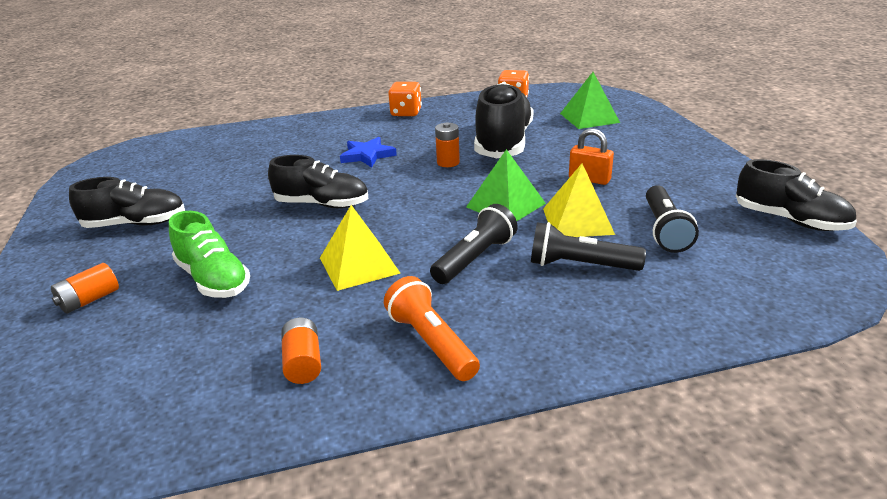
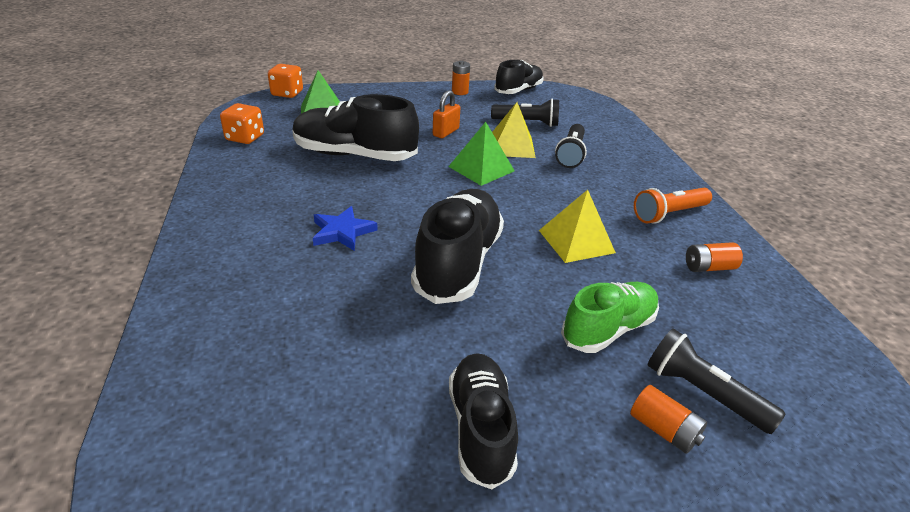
camera: 90 degrees left, 5 degrees up
(322, 204) = (458, 263): black shoe -> black shoe, size x1.53
(406, 113) = (224, 201): orange dice -> orange dice (287, 93)
(448, 162) = (386, 186): orange battery -> orange battery (460, 92)
(475, 258) = (564, 189): black flashlight -> black flashlight (702, 393)

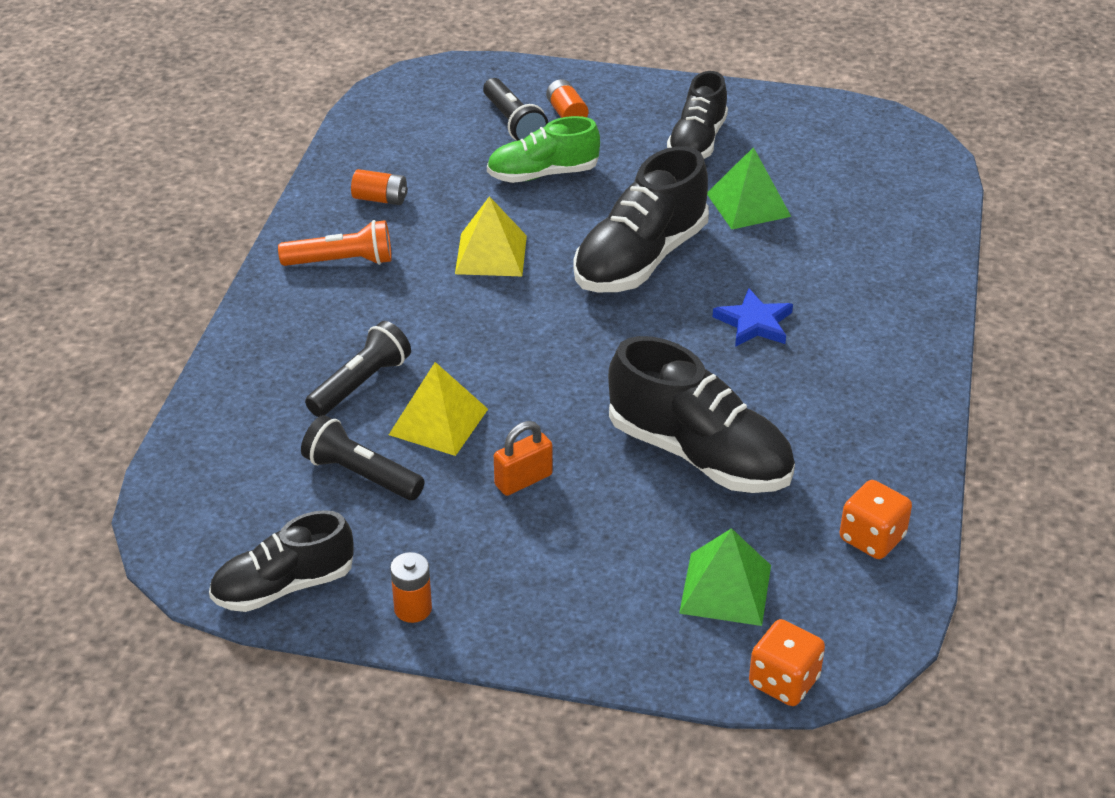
camera: 155 degrees left, 5 degrees up
(481, 168) = (521, 385): green pyramid -> green pyramid (748, 204)

